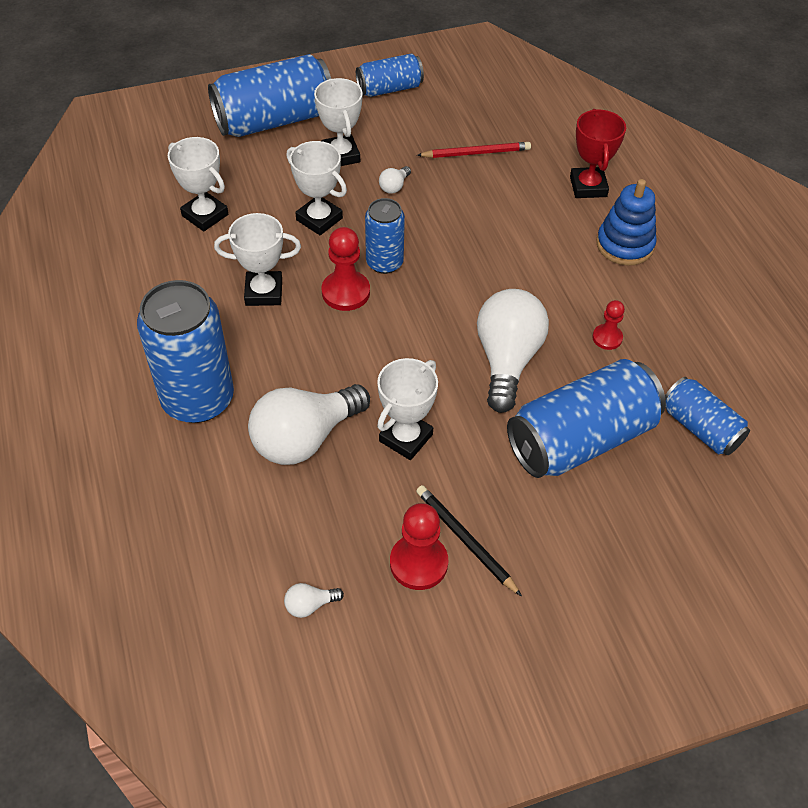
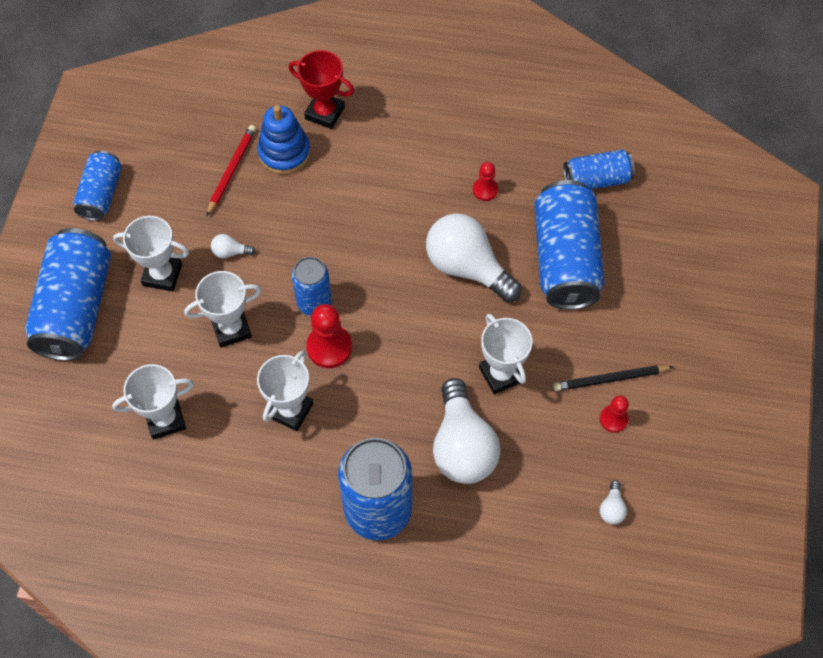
camera: 60 degrees left, 10 degrees up
(394, 186) = (230, 252): white light bulb -> white light bulb turned 120 degrees clockwise
(418, 563) = (613, 419): red pawn -> red pawn, size x0.60
(624, 245) = (402, 125): blue stacking toy -> blue stacking toy (284, 153)

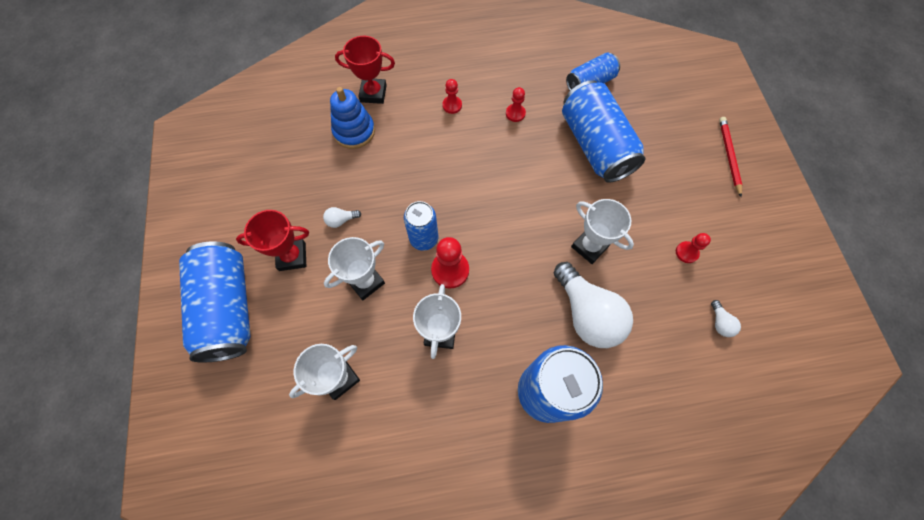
camera: 20 degrees left, 5 degrees up
(101, 194) = (218, 207): blue can -> none
(162, 275) = (292, 256): white trophy -> red trophy
(231, 170) = (317, 157): red pencil -> red pencil (728, 156)
(412, 156) = (452, 105): none -> red pawn
(467, 267) = (528, 174): white light bulb -> none
(610, 379) = (669, 223): black pencil -> none

